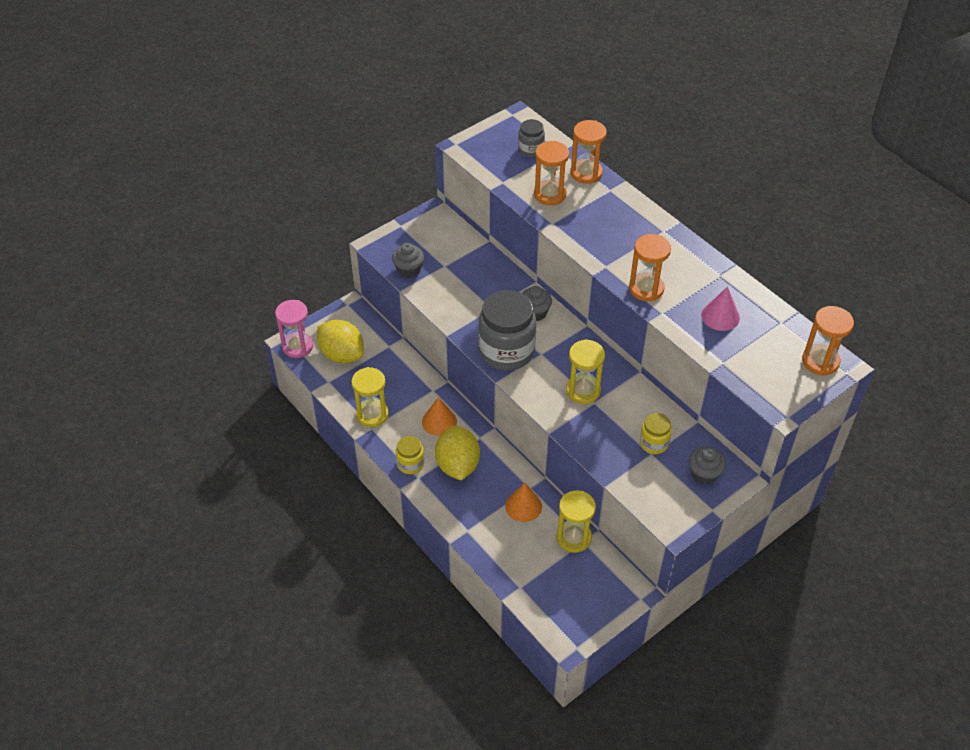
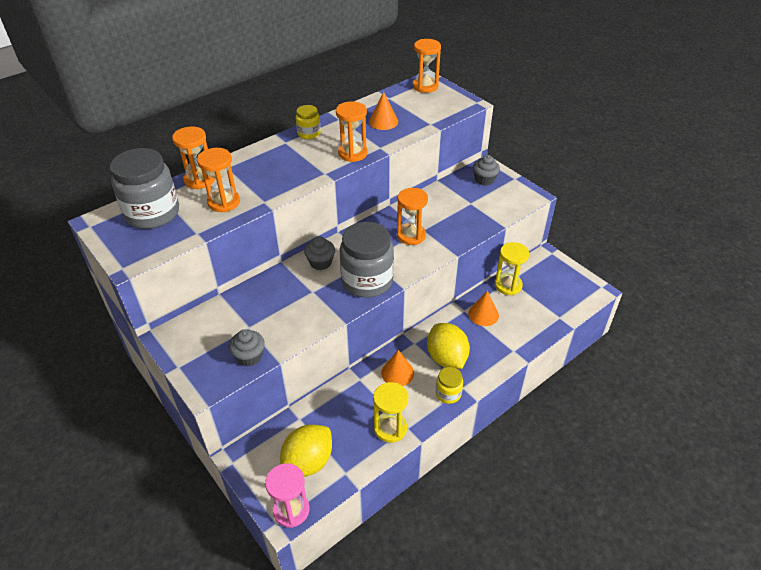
camera: 90 degrees left, 5 degrees down
(457, 465) = (446, 358): yellow lemon -> yellow lemon turned 75 degrees clockwise
(531, 150) = (152, 213): grey jar -> grey jar, size x2.03
(583, 391) = (411, 235): yellow hourglass -> orange hourglass
(654, 443) = (460, 201): yellow jar -> yellow jar (309, 133)
(720, 316) = (383, 121): pink cone -> orange cone

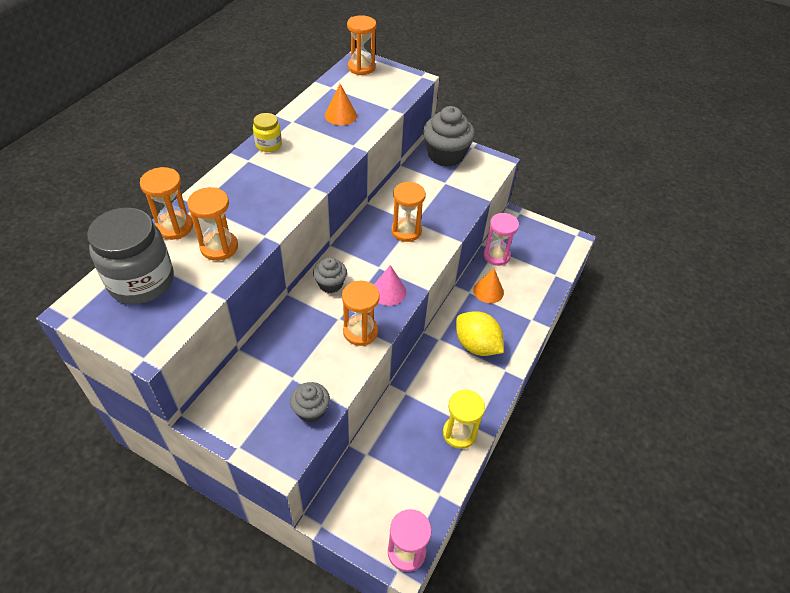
camera: 25 degrees left, 5 degrees up
(308, 462) = (398, 496): yellow lemon -> none
(352, 153) = (329, 158): orange hourglass -> orange hourglass (360, 332)
(367, 281) = (388, 291): grey jar -> pink cone
(397, 373) = (438, 374): orange cone -> none
(448, 393) = (495, 380): yellow jar -> none
(484, 180) = (445, 155): grey cupcake -> grey cupcake, size x1.85
(508, 285) = (496, 256): yellow hourglass -> pink hourglass

